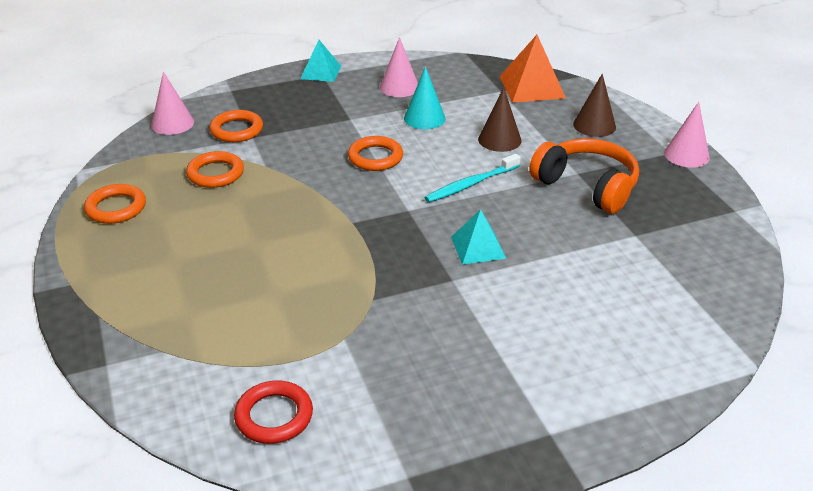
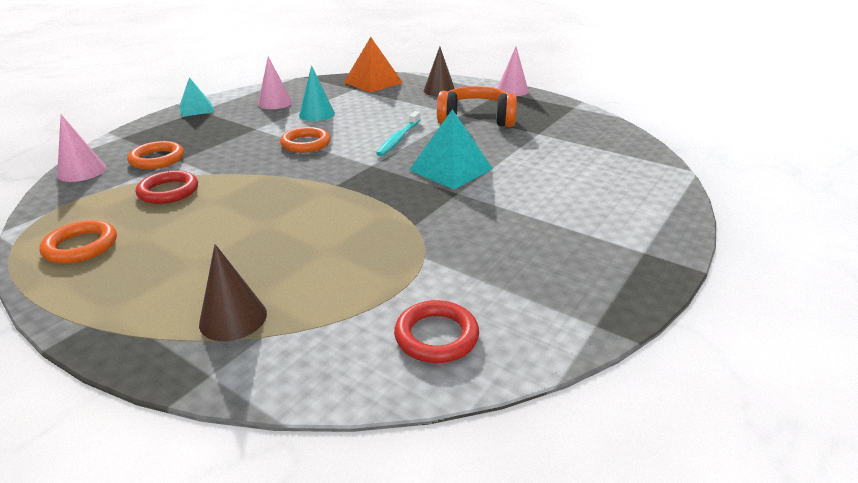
camera: 35 degrees left, 5 degrees down
(215, 173) = (168, 191): orange ring -> red ring
(478, 247) = (451, 169): turquoise pyramid -> turquoise pyramid, size x1.55
(499, 140) = (387, 112): brown cone -> brown cone (233, 318)

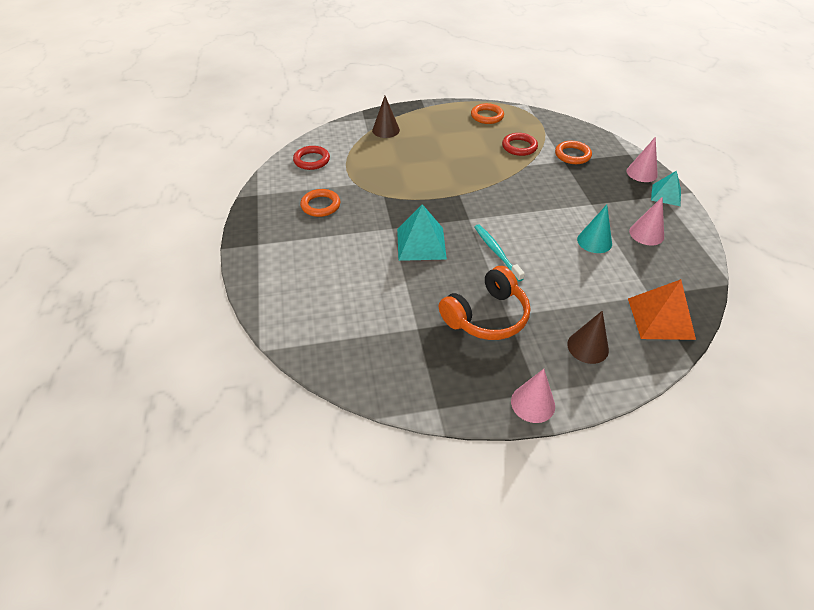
camera: 135 degrees right, 15 degrees up
(82, 171) = (580, 132): pink cone -> pink cone (641, 173)
(306, 144) = (535, 211): orange ring -> orange ring (320, 205)

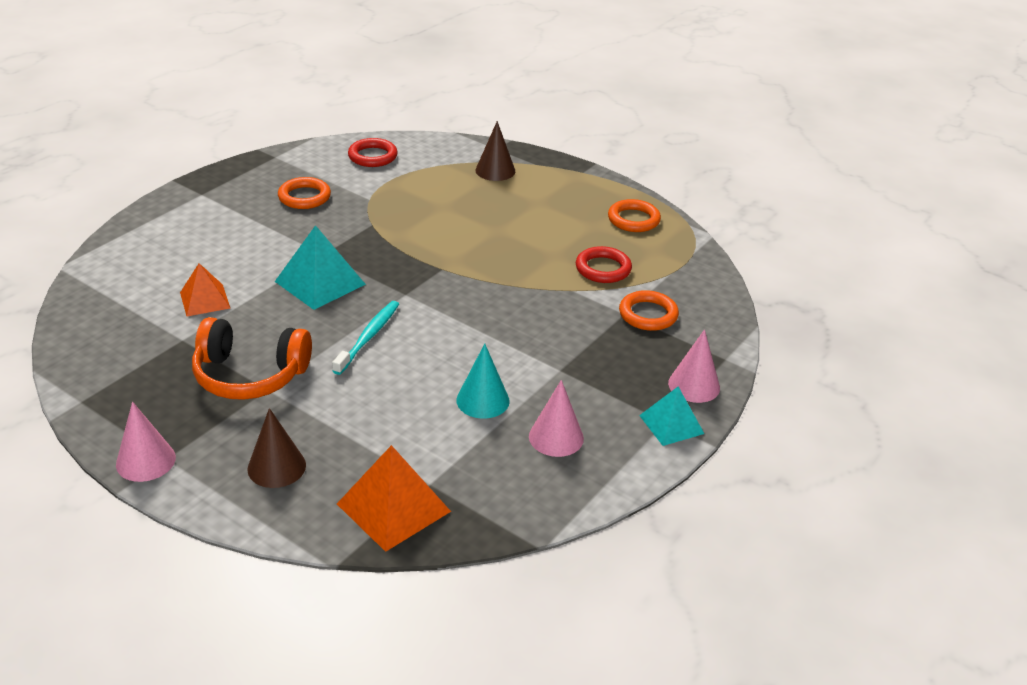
camera: 45 degrees right, 10 degrees down
(385, 298) = (205, 300): none -> orange pyramid

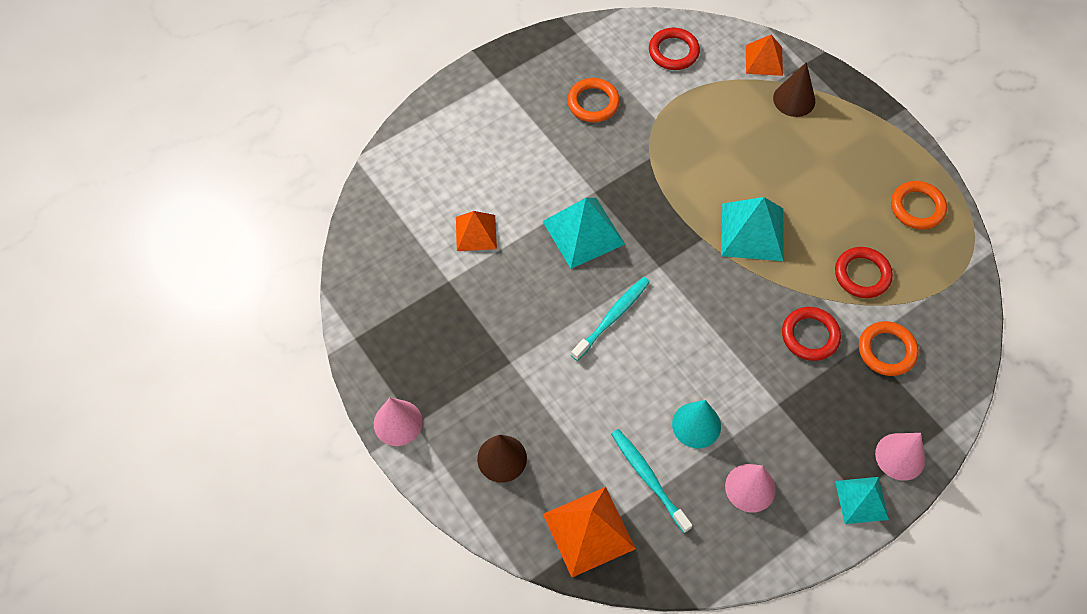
camera: 20 degrees right, 25 degrees up
(250, 375) = (499, 341): orange headphones -> none
(445, 451) = (648, 478): none -> turquoise toothbrush
(458, 151) = (764, 60): none -> orange pyramid
(488, 257) = (752, 231): none -> turquoise pyramid
(571, 317) = (810, 336): none -> red ring

